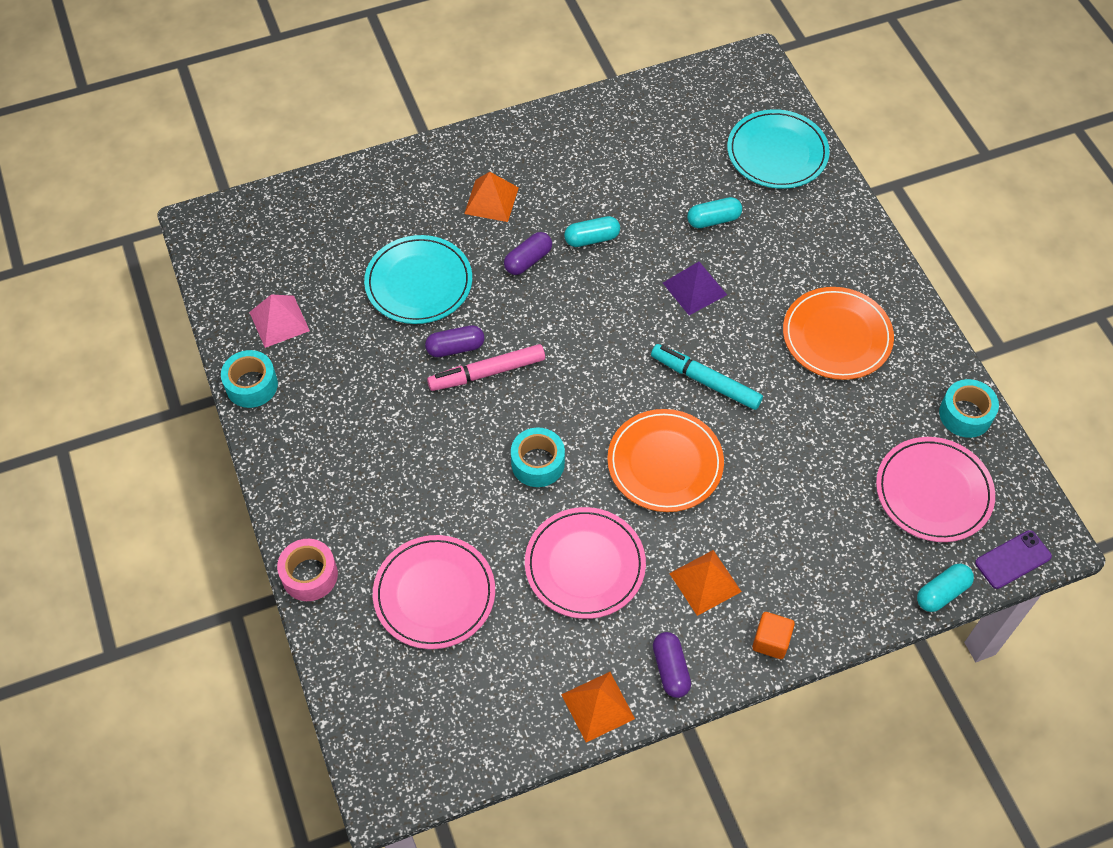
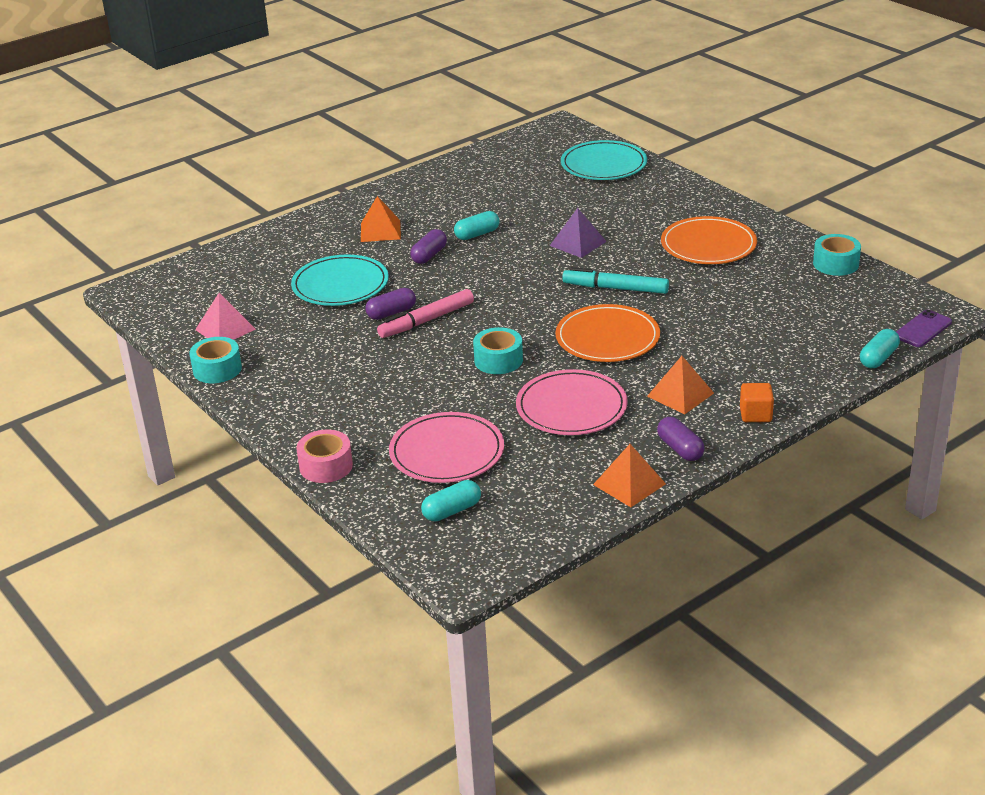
camera: 15 degrees left, 25 degrees down
(713, 220) = (572, 206): turquoise capsule -> turquoise capsule (452, 511)
(933, 492) = (837, 307): pink plate -> none

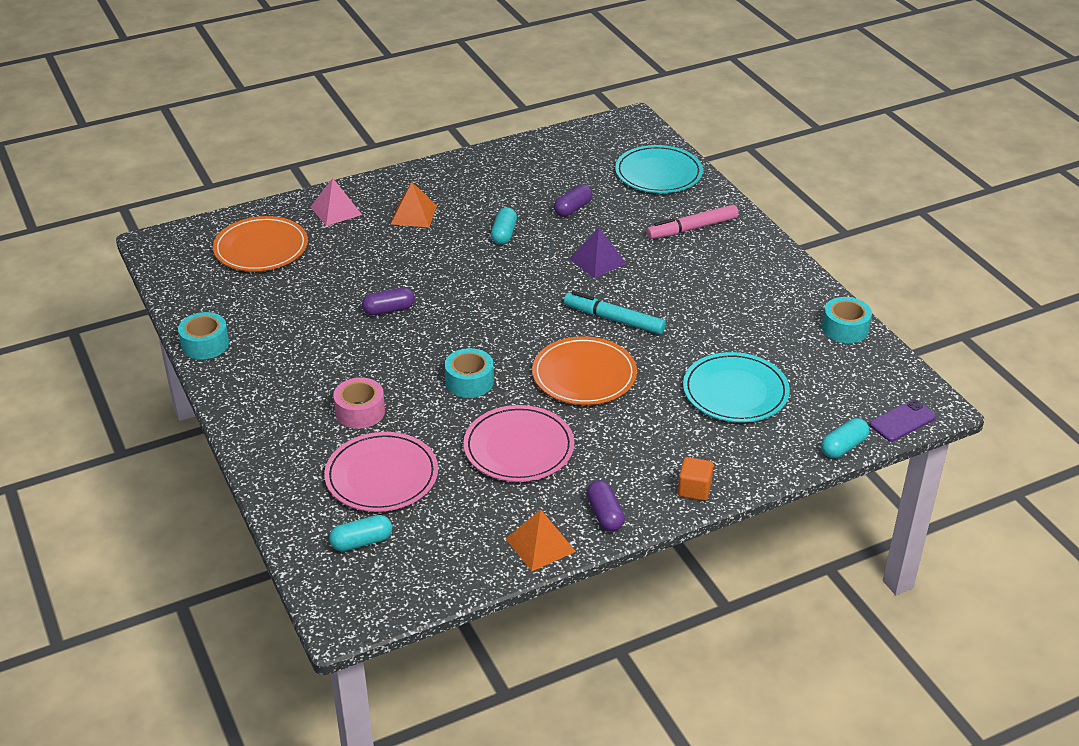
camera: 10 degrees right, 5 degrees up
(225, 329) = (229, 301): pink pyramid -> pink pyramid (336, 210)
(326, 466) = (264, 470): pink tape -> pink tape (360, 411)
(340, 285) = (353, 269): turquoise plate -> turquoise plate (735, 391)
(427, 321) = (419, 324): pink marker -> pink marker (692, 228)
(429, 255) = (449, 250): purple capsule -> purple capsule (573, 209)
(477, 234) = (504, 234): turquoise capsule -> turquoise capsule turned 60 degrees counterclockwise
(680, 394) = (629, 452): orange pyramid -> none
(708, 245) = (725, 284): orange plate -> orange plate (261, 248)

